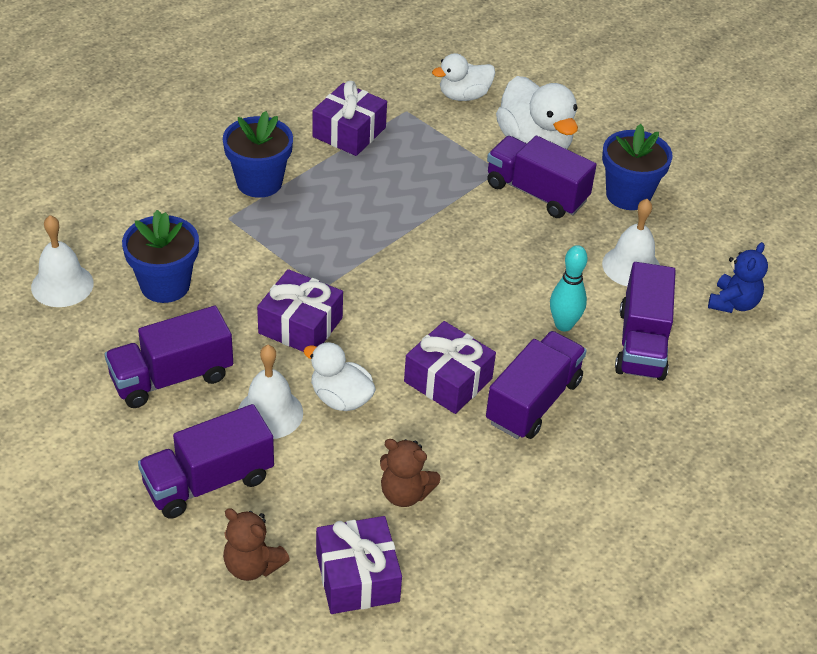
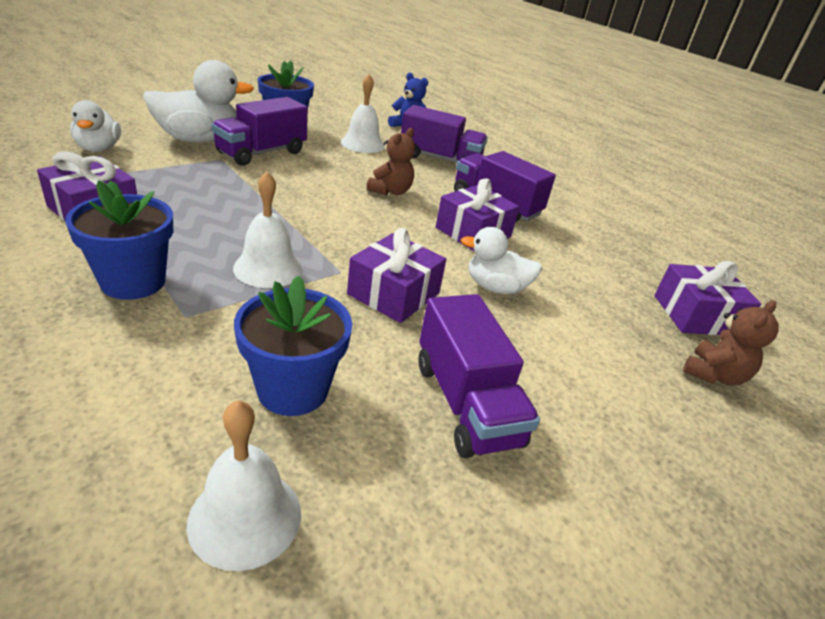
camera: 85 degrees left, 10 degrees down
(208, 482) = (621, 392): purple truck -> none
(270, 413) = (518, 333): white bell -> white bell (268, 268)
(340, 398) = (495, 287): white duck -> white duck turned 60 degrees clockwise
(405, 493) = (600, 276): brown teddy bear -> brown teddy bear (390, 191)
(563, 325) = (417, 177): turquoise bowling pin -> none

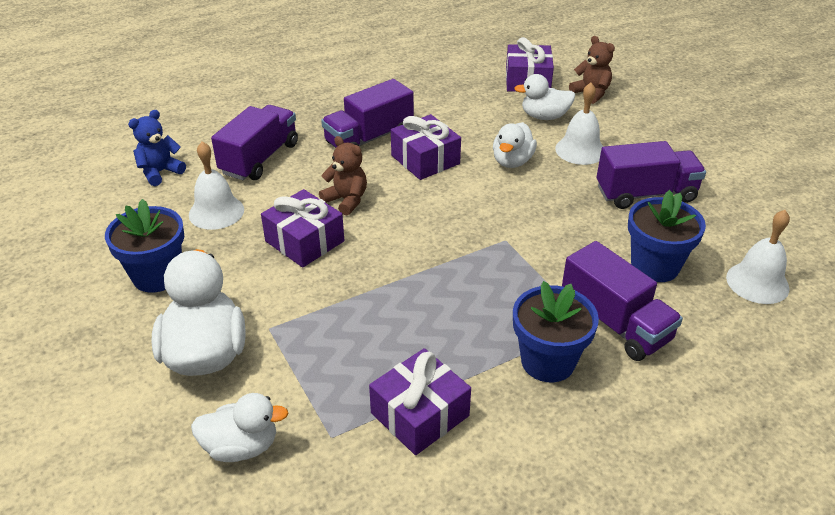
camera: 75 degrees left, 5 degrees up
(262, 153) = (248, 294): purple truck -> purple truck (615, 323)
(268, 268) = (509, 281): white bell -> white bell (580, 150)
(394, 294) = (532, 213): purple gift -> purple gift (305, 241)
(615, 322) = (544, 116): none -> white duck

